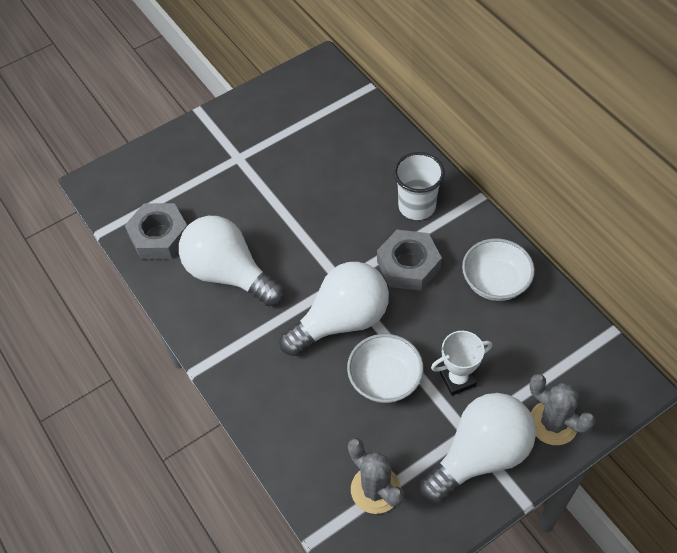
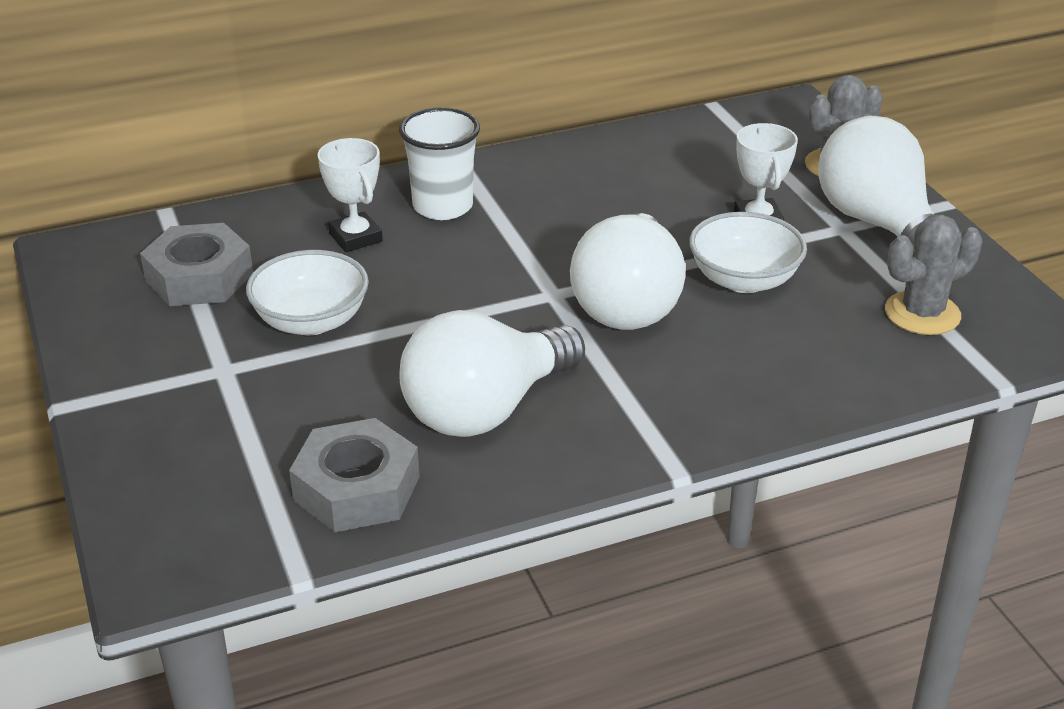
camera: 80 degrees left, 20 degrees down
(341, 321) = (628, 303): white light bulb -> white light bulb turned 150 degrees counterclockwise
(370, 175) = (355, 237): none -> white trophy
(408, 265) = (549, 230): grey nut -> grey nut (199, 277)
(495, 282) = (608, 168): white bowl -> white bowl (311, 321)

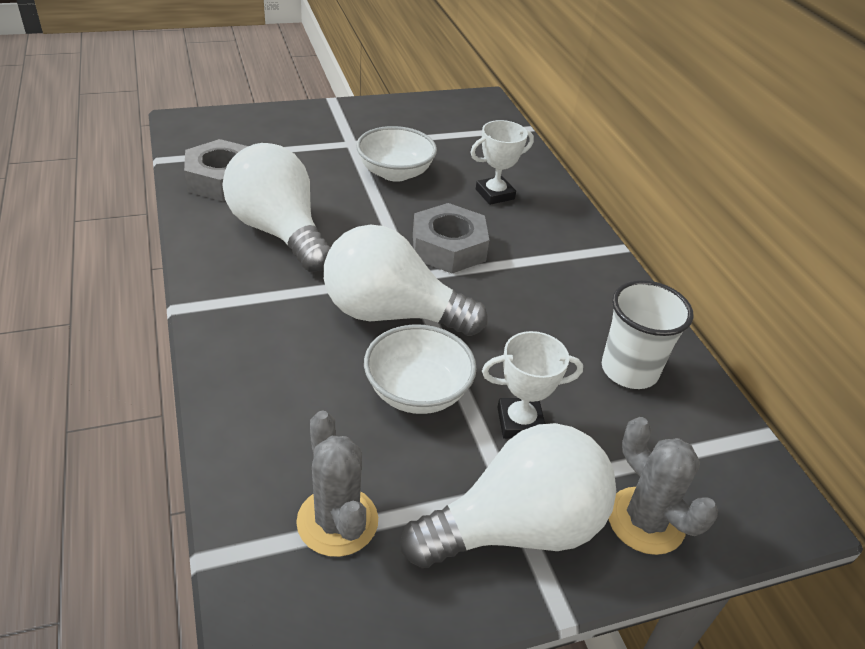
camera: 90 degrees right, 5 degrees up
(199, 277) = (450, 137): grey nut -> grey nut (448, 247)
(442, 206) = (539, 235): white cup -> white cup (629, 370)

